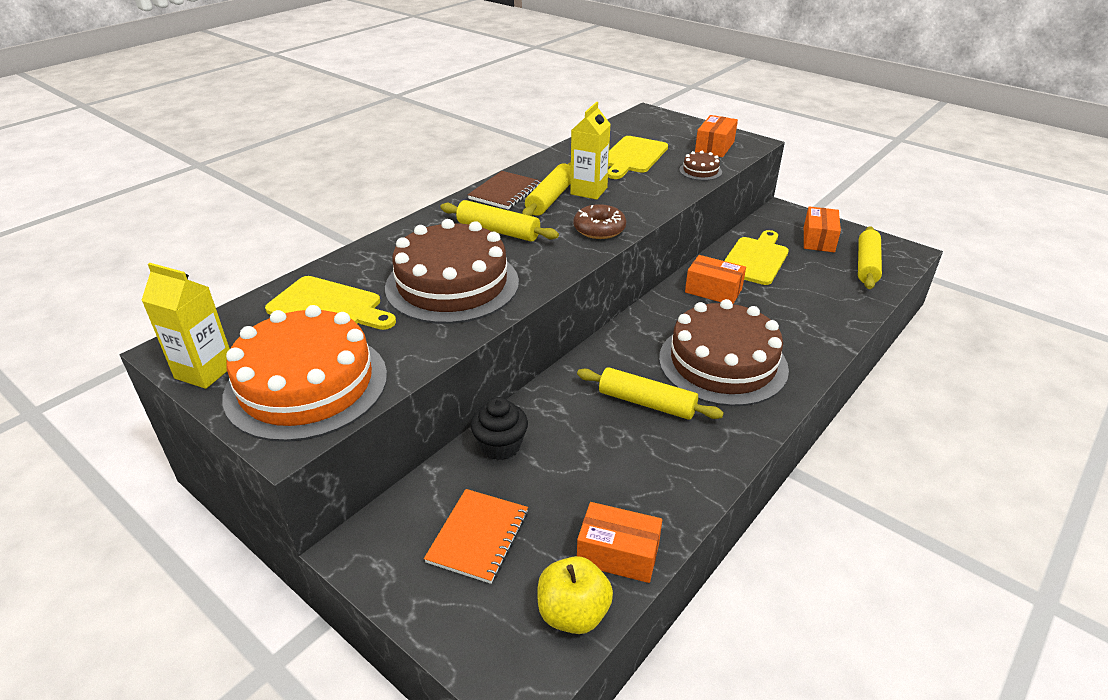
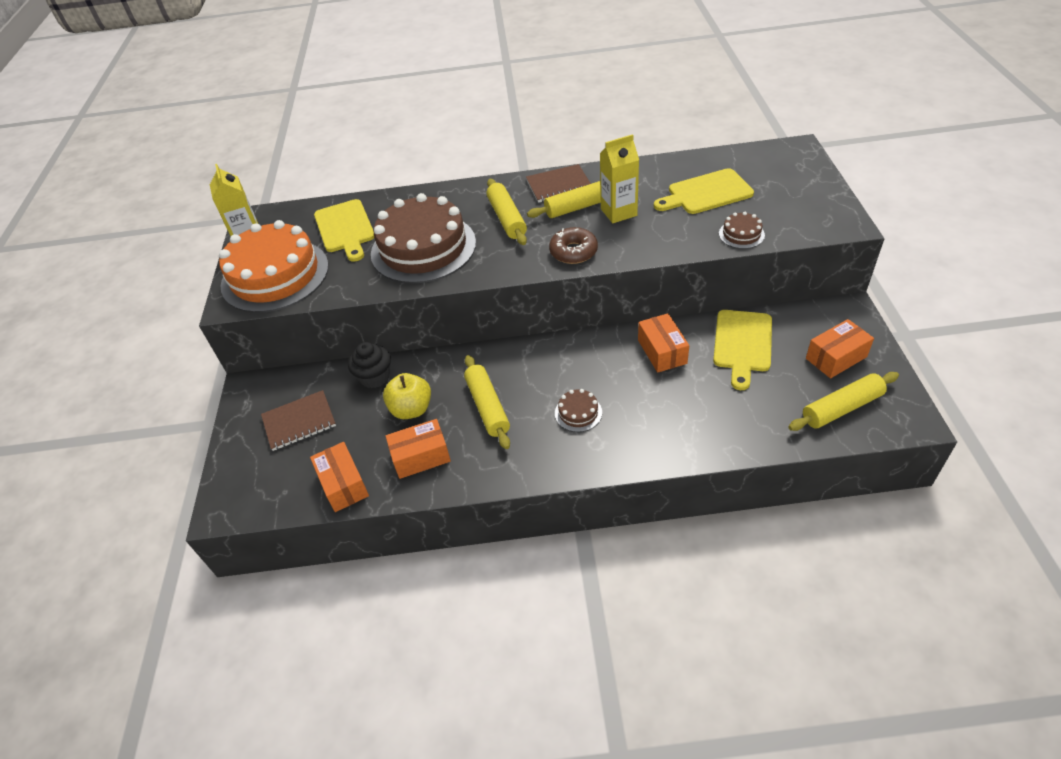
camera: 50 degrees right, 10 degrees up
(478, 537) = (299, 422): orange notebook -> brown notebook
(573, 613) = (284, 496): yellow apple -> yellow apple (411, 409)
(714, 147) = (798, 214): orange box -> orange box (421, 457)
(722, 363) = (578, 413): brown cake -> brown cake, size x0.41
(755, 259) = (742, 344): yellow cutting board -> yellow cutting board turned 120 degrees clockwise

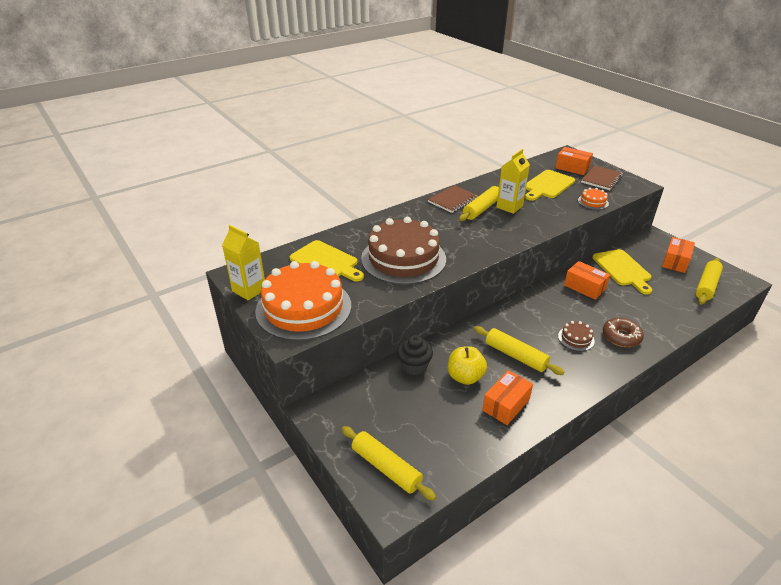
camera: 35 degrees left, 10 degrees down
(299, 422) = (387, 418): brown notebook -> brown notebook (601, 179)
(343, 484) = (470, 447): orange box -> orange box (572, 168)
(507, 218) = (441, 227): yellow rolling pin -> yellow rolling pin (386, 467)
(573, 252) = (509, 235): brown donut -> brown donut (621, 337)
(741, 234) = (593, 202): brown cake -> orange cake

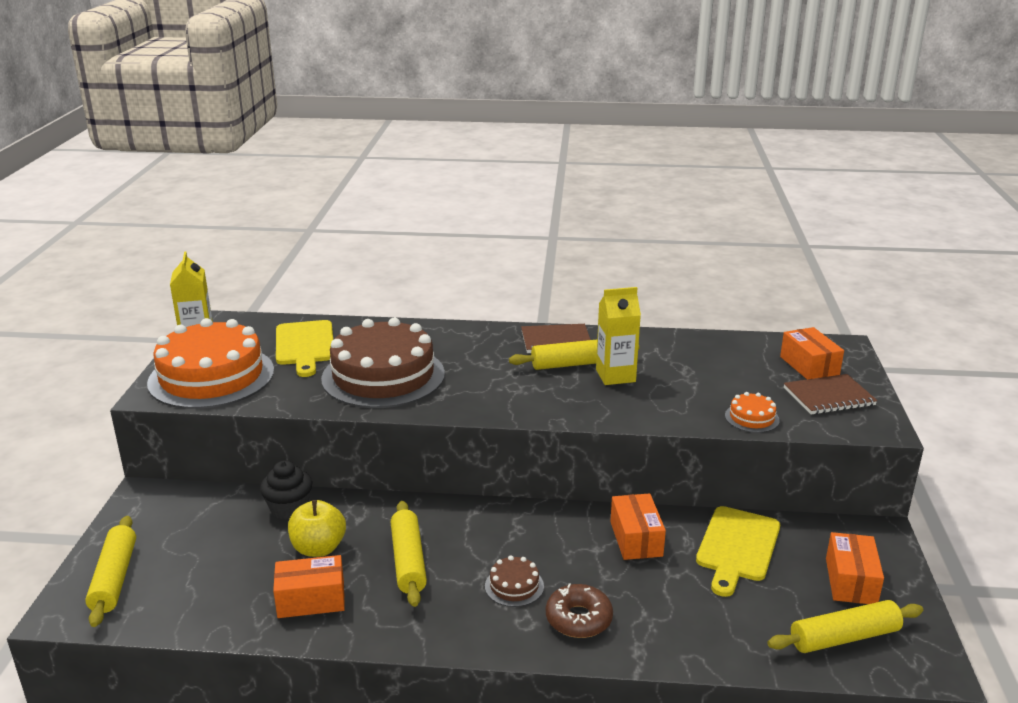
camera: 40 degrees right, 10 degrees down
(547, 185) = (723, 373): yellow cutting board -> none
(675, 261) = (850, 581): orange box -> orange box turned 60 degrees counterclockwise

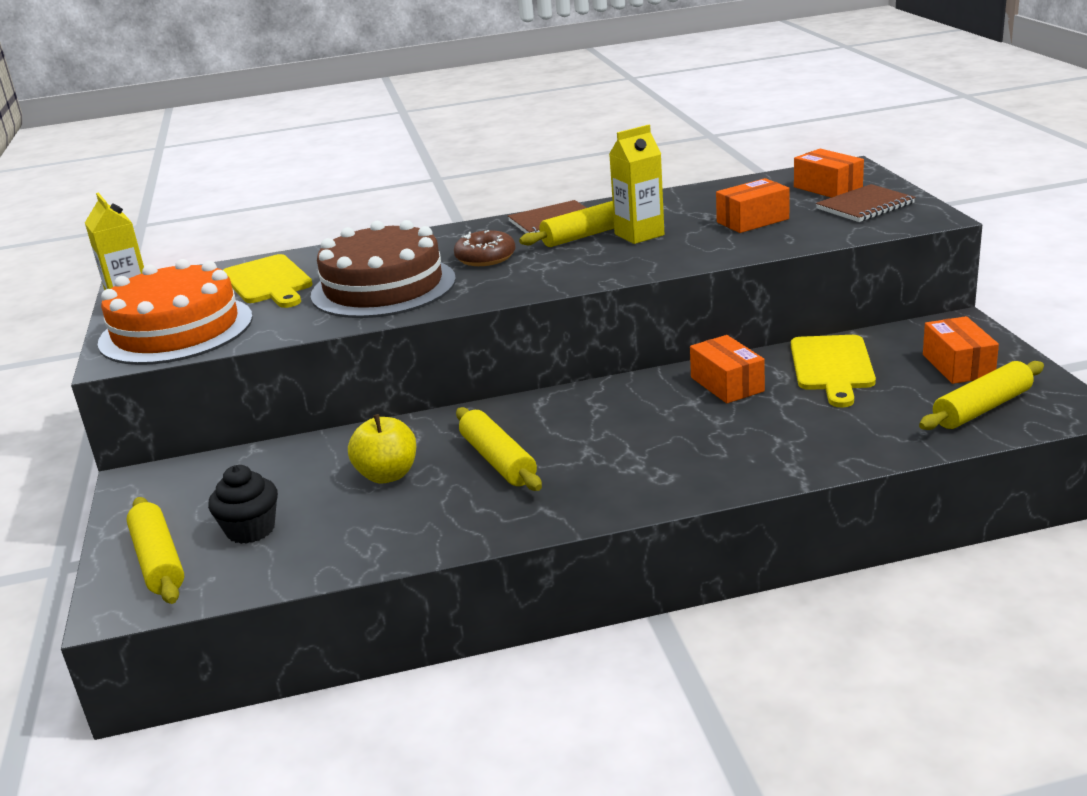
camera: 15 degrees left, 0 degrees up
(289, 508) = (326, 450): black cupcake -> black cupcake (251, 530)
(311, 599) = (412, 519): orange box -> orange box (752, 220)
(514, 586) = (628, 452): brown cake -> none
(578, 619) = (715, 460): brown donut -> brown donut (485, 257)
(752, 418) = (803, 237): orange cake -> none

